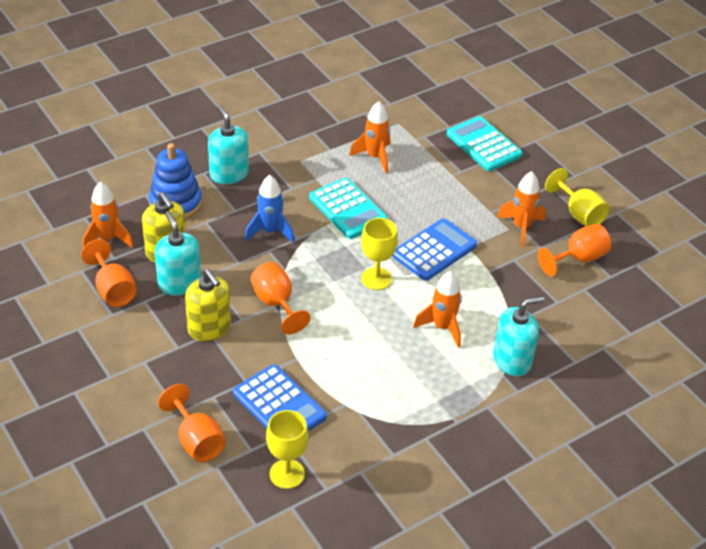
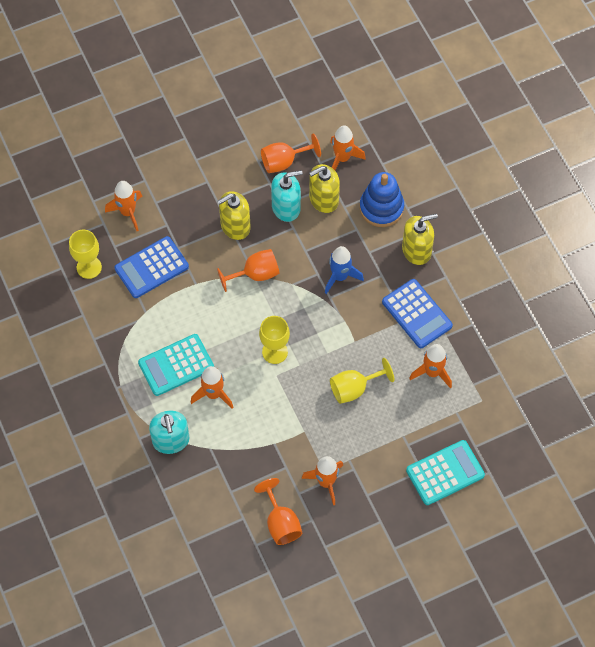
camera: 100 degrees right, 20 degrees up
(197, 441) = (128, 212): orange goblet -> orange rocket
(229, 174) = (416, 250): turquoise soap dispenser -> yellow soap dispenser
(348, 209) = (362, 340): turquoise calculator -> turquoise calculator (176, 365)
(434, 250) = (304, 403): blue calculator -> blue calculator (417, 314)
(579, 214) = (339, 538): yellow goblet -> yellow goblet (354, 388)

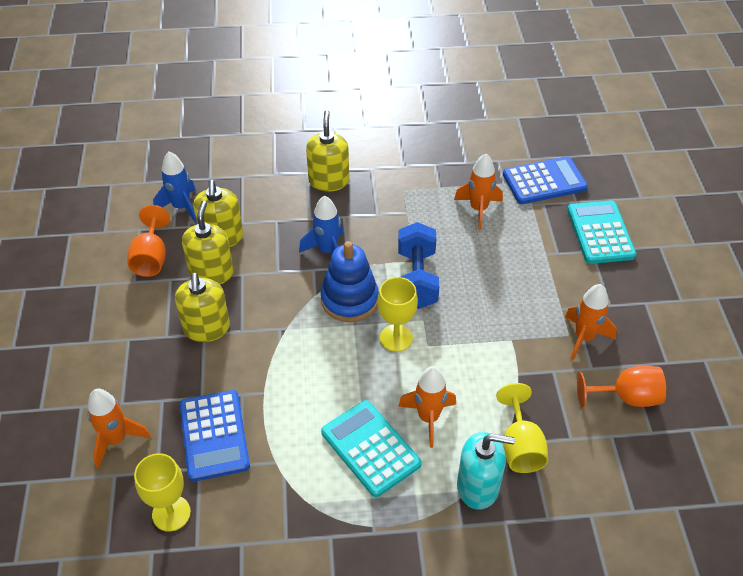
camera: 70 degrees left, 15 degrees down
(176, 365) = (370, 448): turquoise calculator -> turquoise calculator turned 150 degrees clockwise
(255, 274) = (283, 327): orange goblet -> none
(286, 207) = (211, 273): turquoise soap dispenser -> yellow soap dispenser
(337, 349) = (417, 279): none -> blue dumbbell
(342, 158) = (181, 207): orange rocket -> blue rocket
(354, 388) = (473, 278): yellow goblet -> yellow goblet (520, 446)
(381, 208) = (262, 193): blue stacking toy -> blue stacking toy (349, 300)
(417, 314) = (404, 202): blue calculator -> blue calculator (544, 181)

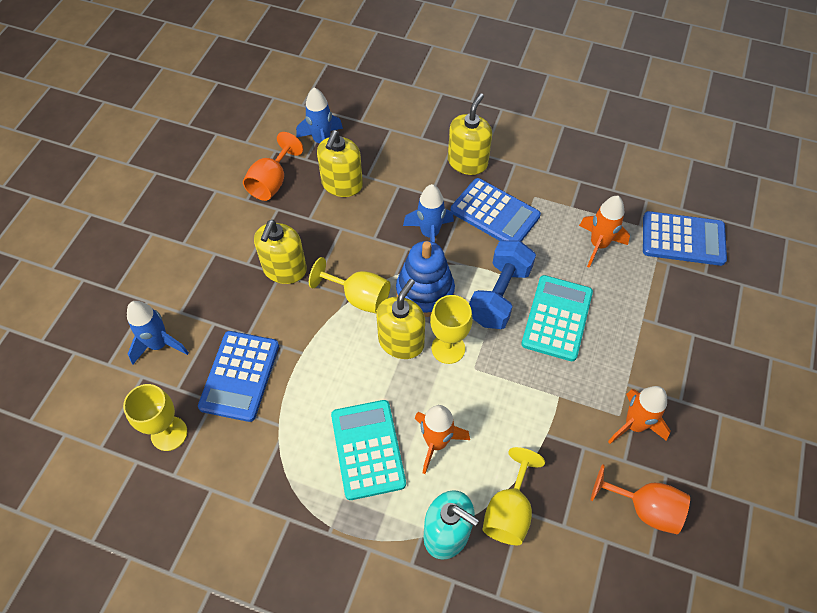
camera: 25 degrees right, 10 degrees up
(116, 440) = (159, 344): orange rocket -> blue rocket
(211, 273) = (316, 217): yellow soap dispenser -> yellow soap dispenser (401, 342)
(291, 326) = (359, 297): none -> yellow goblet
(376, 214) = (495, 213): none -> blue calculator
(600, 233) = (713, 317): turquoise calculator -> turquoise calculator (557, 318)

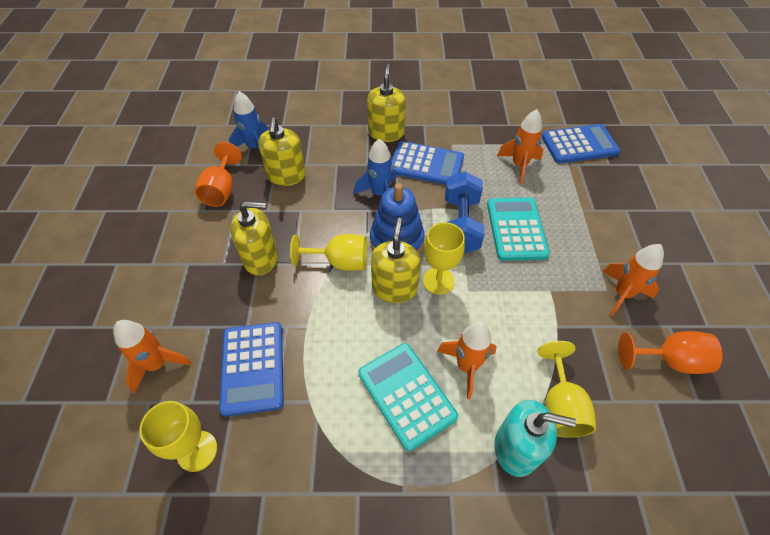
camera: 20 degrees left, 5 degrees down
(159, 344) = (157, 364): blue rocket -> orange rocket
(284, 269) = (261, 258): yellow soap dispenser -> yellow soap dispenser turned 90 degrees counterclockwise

